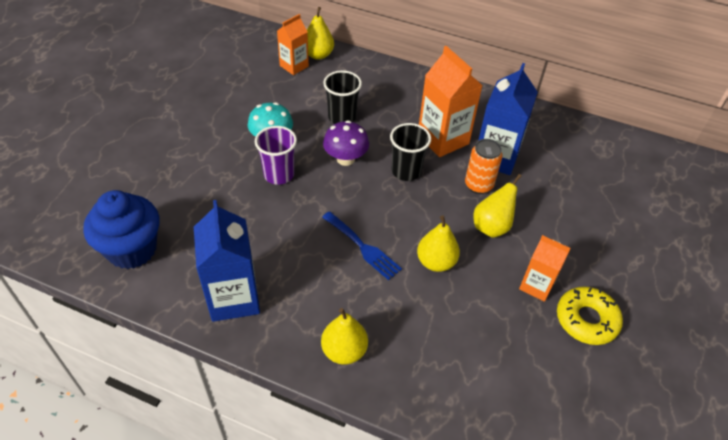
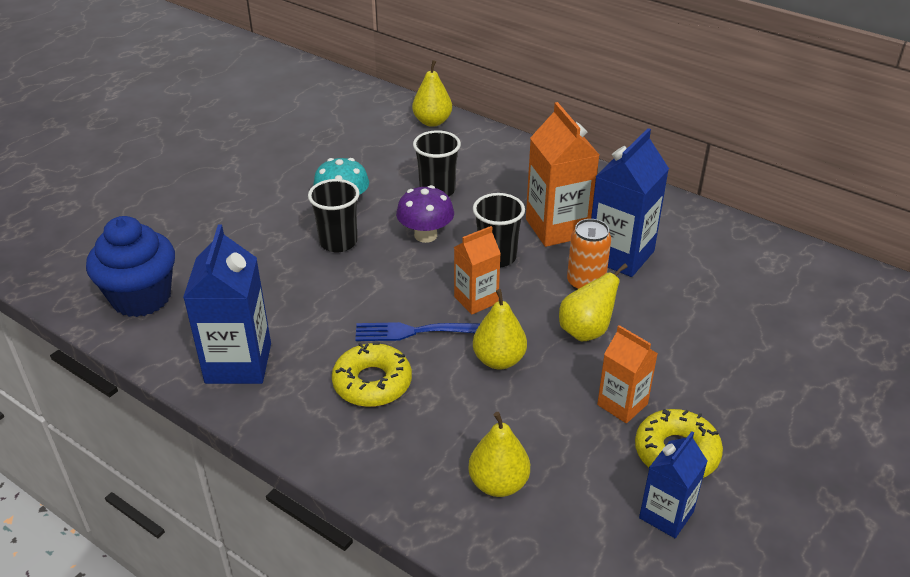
camera: 15 degrees right, 10 degrees down
(279, 174) = (338, 242): purple cup -> black cup
(294, 66) = (398, 131): orange carton -> orange carton (476, 300)
(344, 351) = (349, 438): yellow pear -> yellow pear (498, 483)
(346, 298) = (372, 383): none -> yellow donut
(363, 247) = (413, 331): blue fork -> blue fork turned 120 degrees clockwise
(595, 373) = (666, 515): none -> blue carton

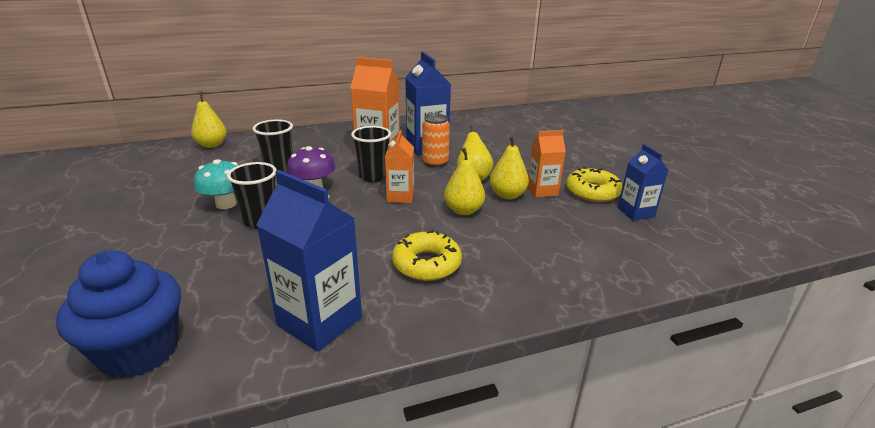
camera: 55 degrees left, 10 degrees down
(413, 331) = (397, 228): blue fork -> none
(498, 483) = (570, 253): yellow pear -> yellow pear (507, 195)

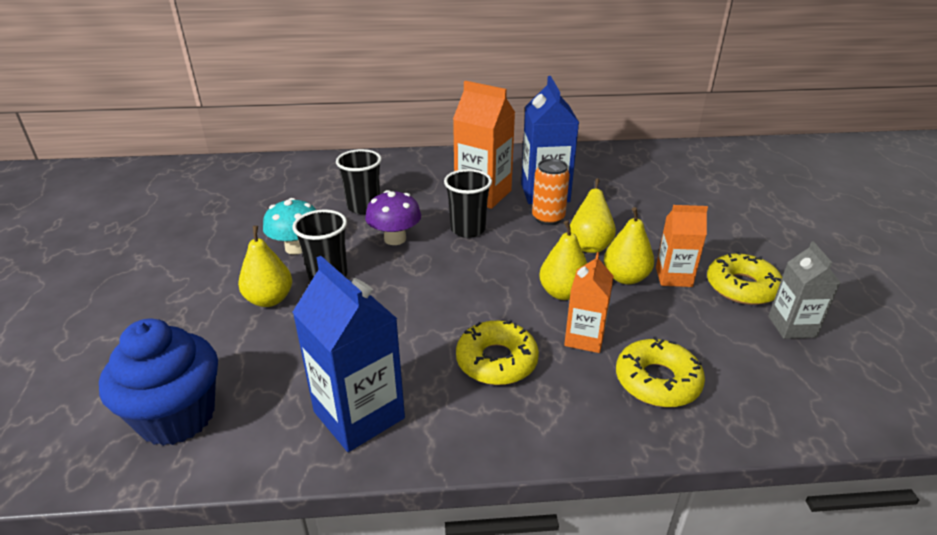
camera: 15 degrees right, 5 degrees up
(212, 145) = (298, 165): yellow pear -> yellow pear (269, 299)
(400, 197) = (492, 263): orange carton -> orange carton (584, 338)
(556, 260) = (657, 381): none -> yellow donut
(635, 212) = (792, 326): blue carton -> grey carton

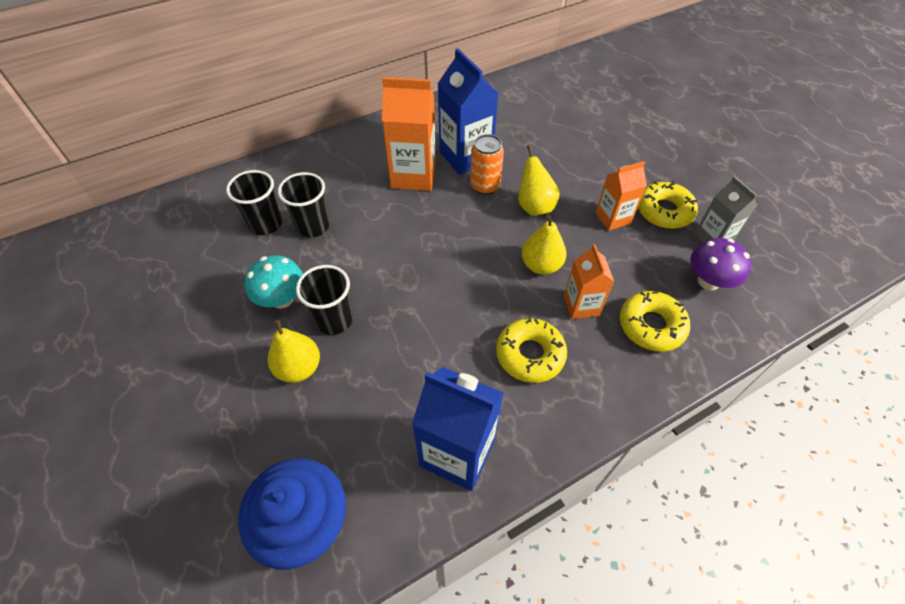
camera: 25 degrees left, 20 degrees up
(395, 239) = (367, 255): purple mushroom -> purple mushroom (708, 281)
(468, 229) = (425, 222): black cup -> black cup (266, 224)
(625, 277) = (579, 231): yellow pear -> none

